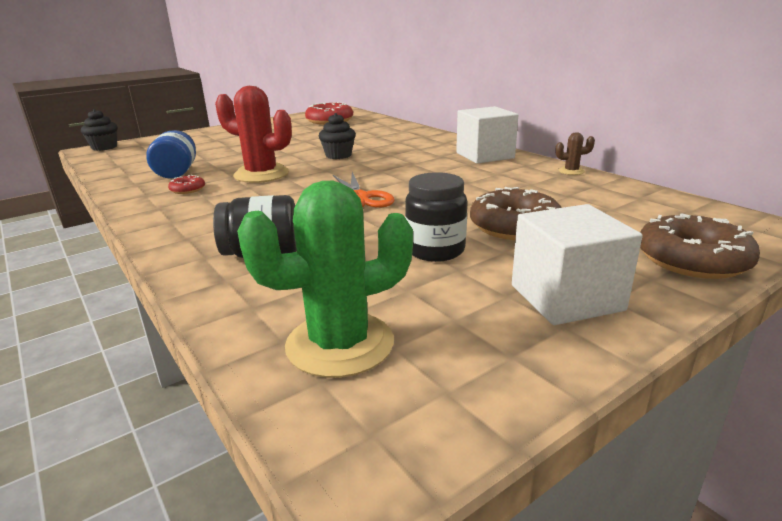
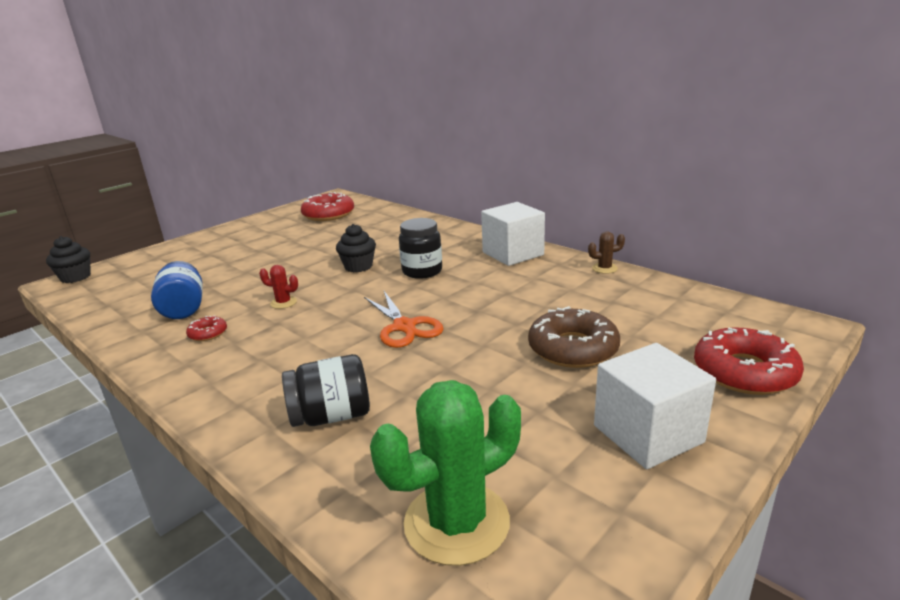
camera: 10 degrees left, 0 degrees up
(261, 174) = (283, 303): red cactus -> red cactus, size x0.44
(435, 250) = (507, 390): black jar -> black jar (422, 271)
(692, 259) = (744, 372): brown donut -> red donut

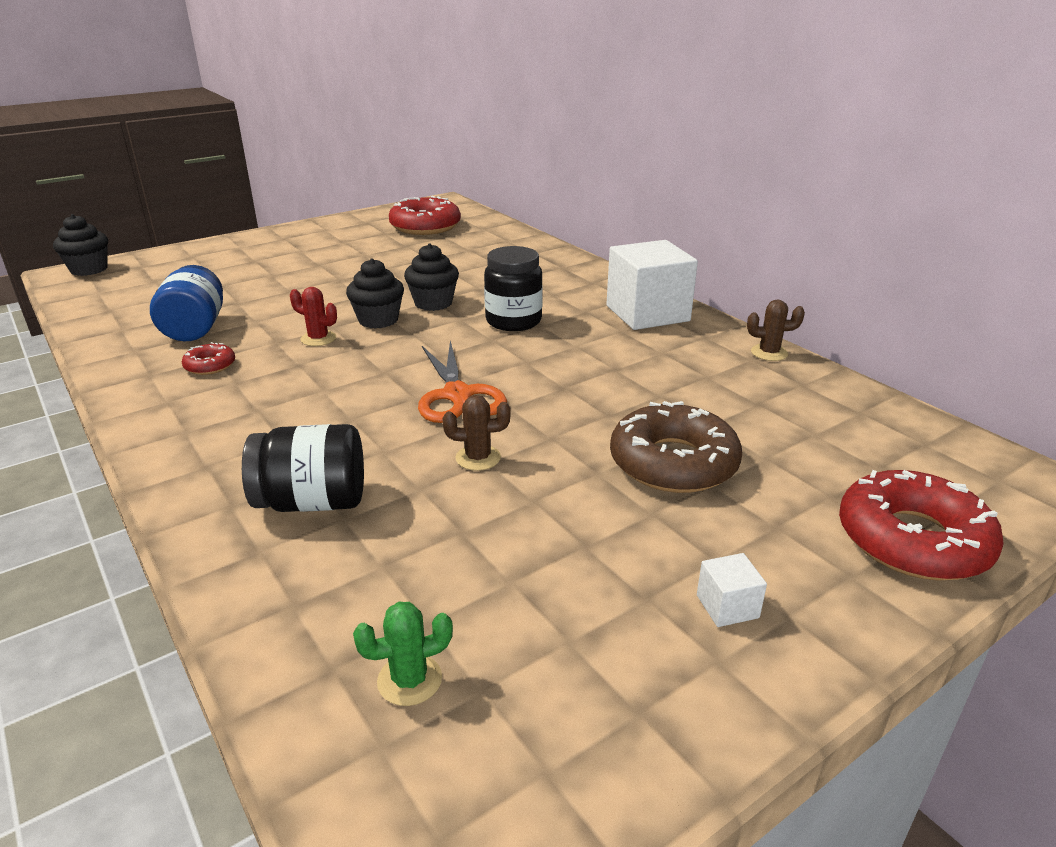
camera: 10 degrees right, 5 degrees up
(323, 284) = (378, 320): none -> black cupcake
(438, 367) = (478, 458): none -> brown cactus
(456, 522) = (409, 680): green cactus -> green cactus, size x0.44
(648, 434) = (727, 606): white cube -> white cube, size x0.42

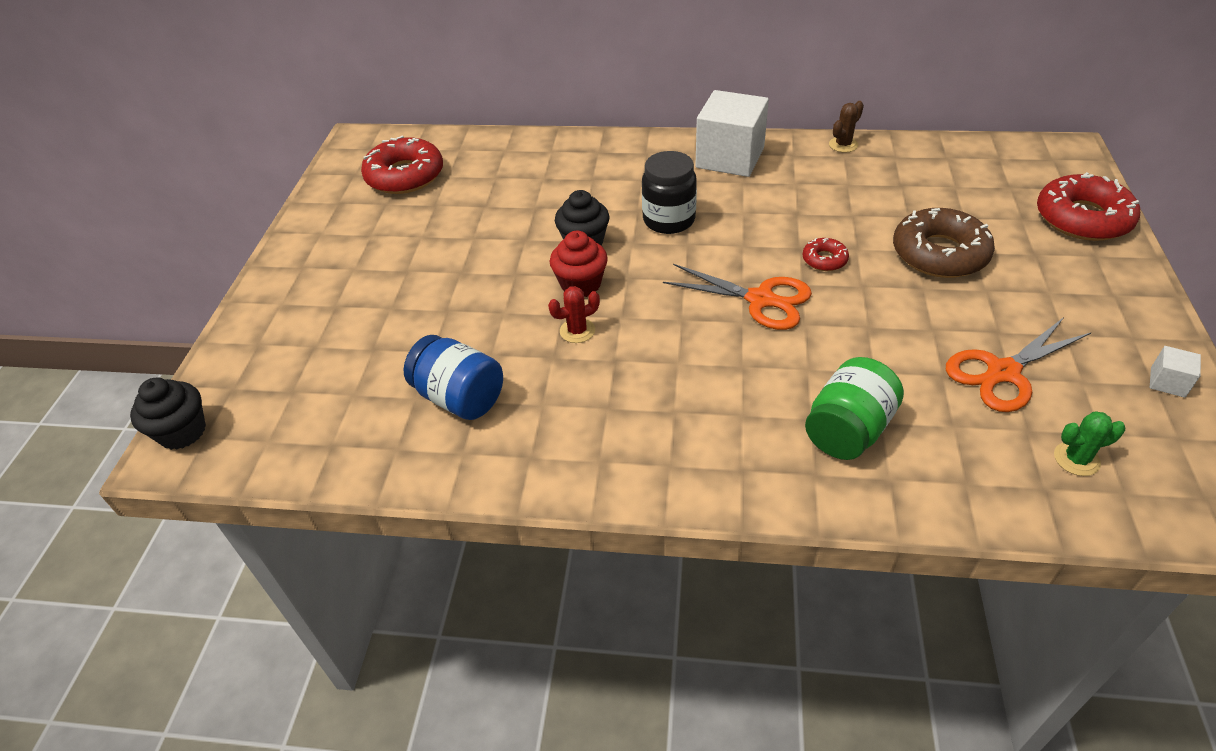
camera: 45 degrees left, 15 degrees up
(210, 365) = (556, 413): red donut -> red donut (824, 259)
(312, 502) = (848, 430): black jar -> green jar
(378, 320) = (581, 284): black cupcake -> red cupcake
(409, 680) = (1076, 459): green cactus -> green cactus turned 60 degrees clockwise
(478, 458) = (859, 329): brown cactus -> none
(513, 571) = (1003, 372): none -> orange scissors
(727, 606) = (1092, 310): white cube -> white cube (1167, 382)

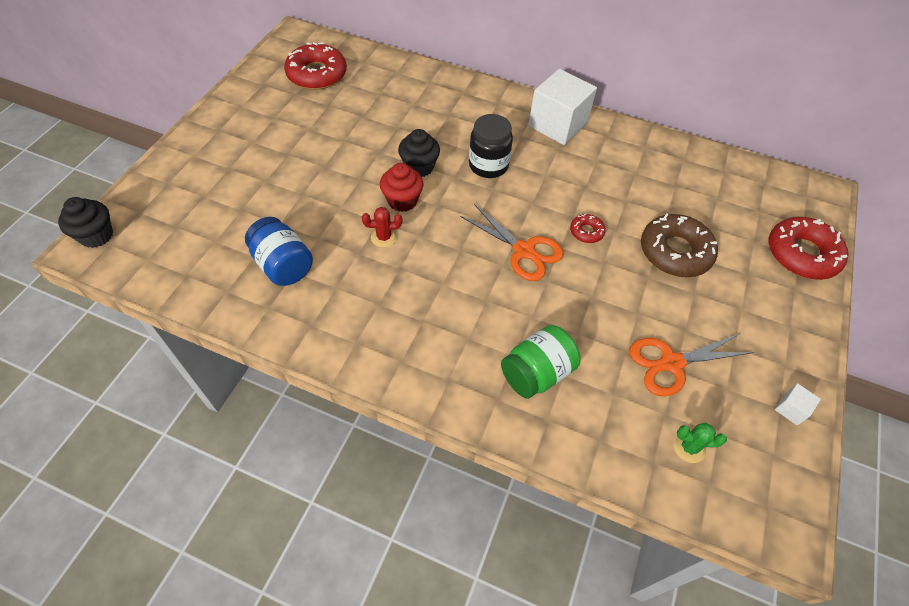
camera: 10 degrees right, 10 degrees up
(843, 145) = (649, 137): brown cactus -> none

